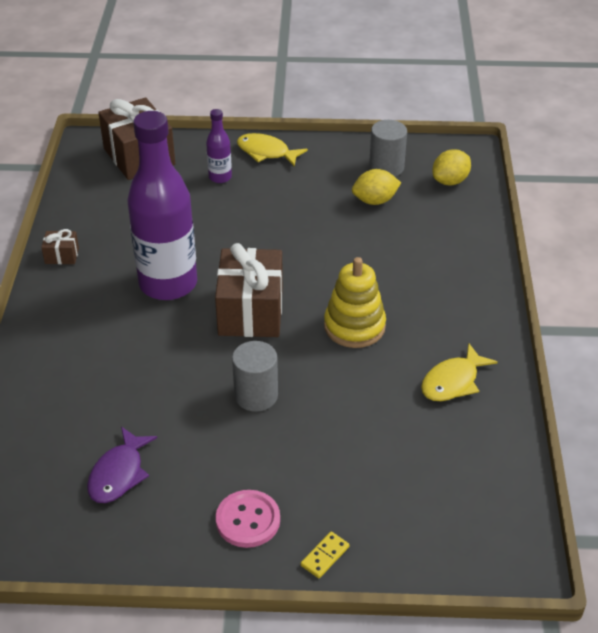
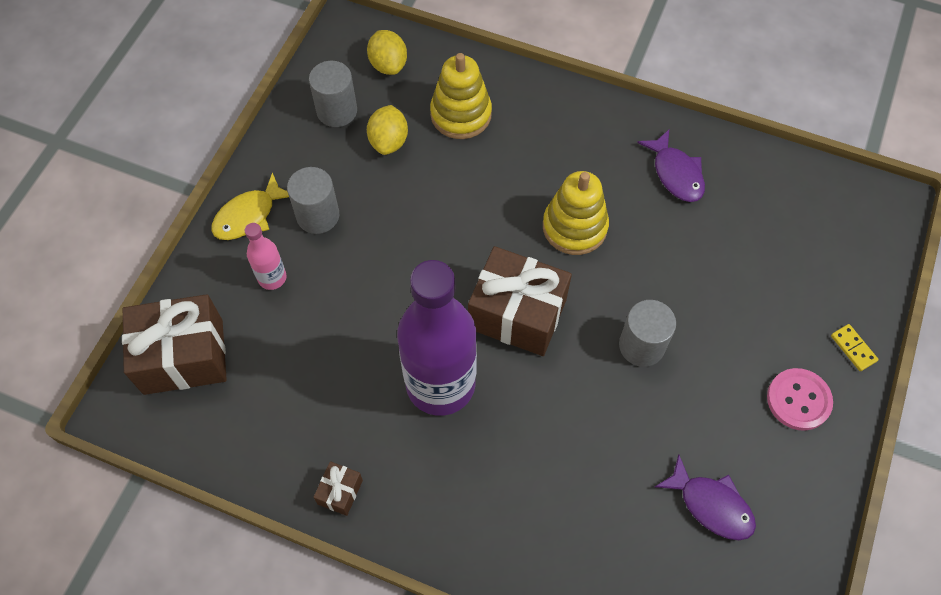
camera: 70 degrees left, 20 degrees up
(220, 177) = (272, 278): purple bottle -> pink bottle
(285, 184) = (318, 215): none -> grey cylinder
(428, 232) = (461, 114): none -> yellow stacking toy
(453, 381) = (676, 173): yellow fish -> purple fish

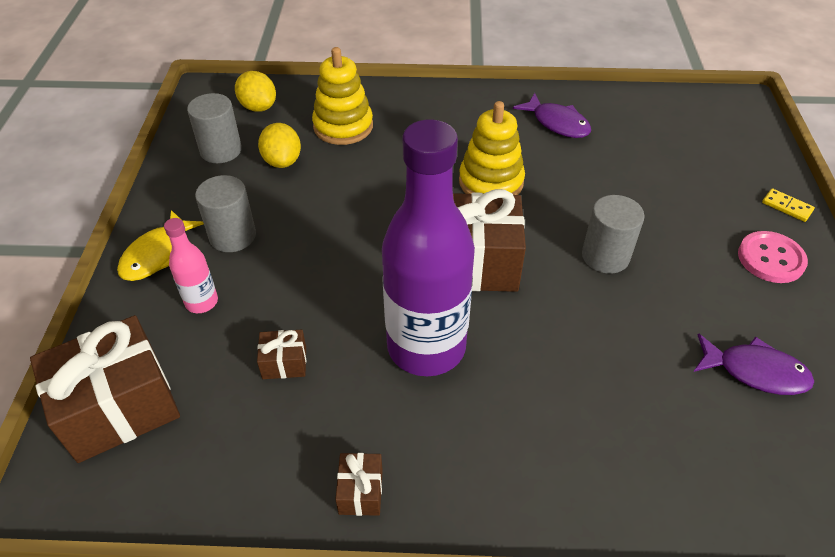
camera: 20 degrees left, 15 degrees down
(320, 360) = (284, 363): none -> brown gift

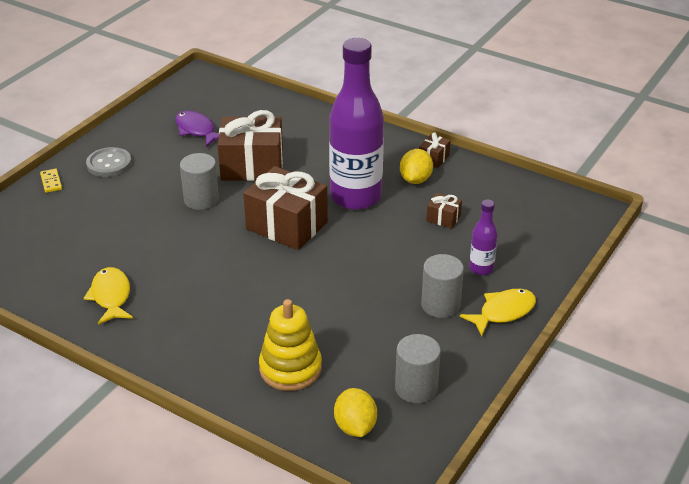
camera: 150 degrees left, 10 degrees down
(119, 407) = (549, 231): brown gift -> brown gift (252, 166)
(201, 302) = (481, 268): pink bottle -> purple bottle
(282, 161) = (367, 354): yellow lemon -> yellow lemon (415, 180)
(491, 182) = (218, 271): yellow stacking toy -> none
(557, 123) = (111, 296): purple fish -> yellow fish
(770, 259) = (109, 164): pink button -> grey button

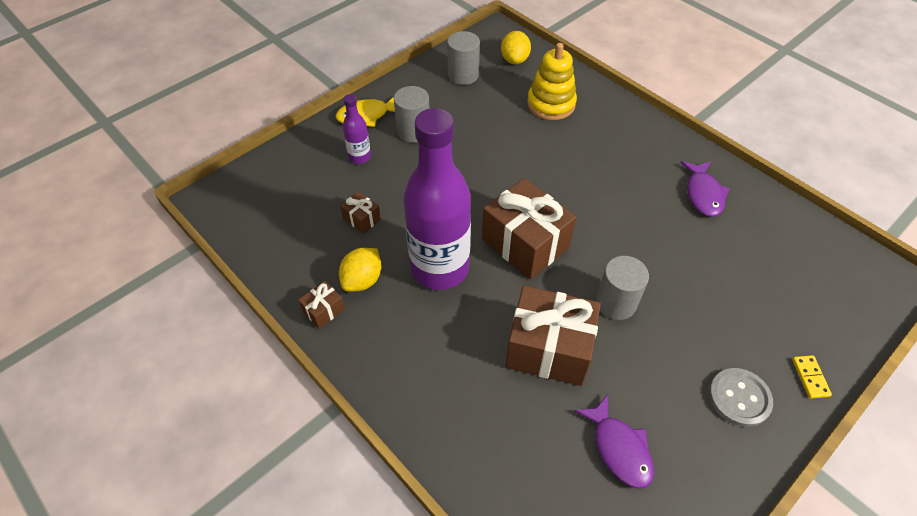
camera: 165 degrees left, 15 degrees up
(111, 296) = (703, 194): yellow fish -> purple fish

